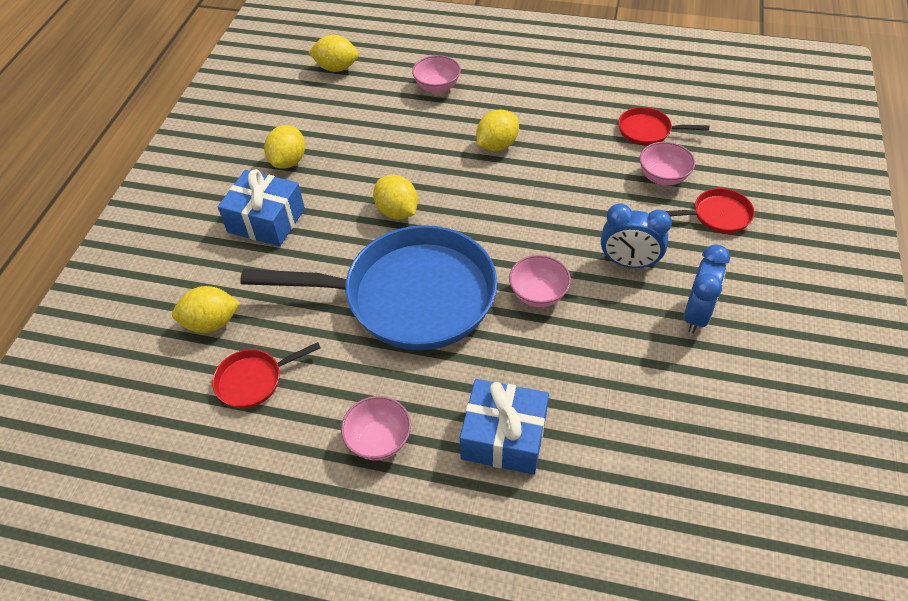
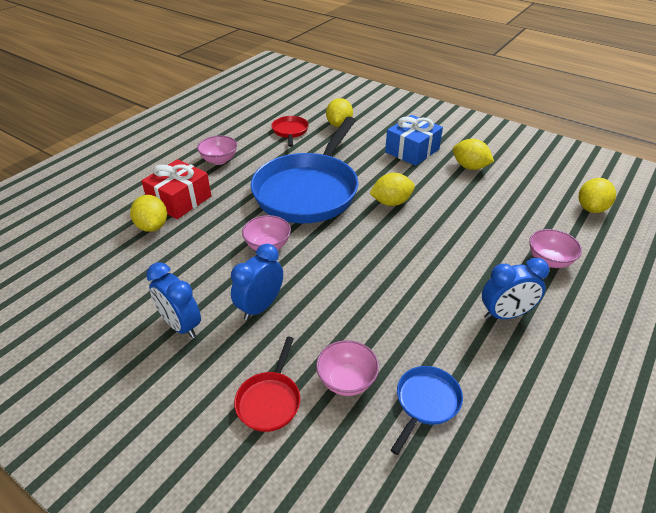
camera: 110 degrees right, 10 degrees down
(497, 145) = (447, 275): yellow lemon -> yellow lemon (152, 226)
(504, 437) = (180, 200): blue gift -> red gift
(525, 104) = (505, 314): none -> blue clock
(647, 131) = (426, 402): red pan -> blue pan

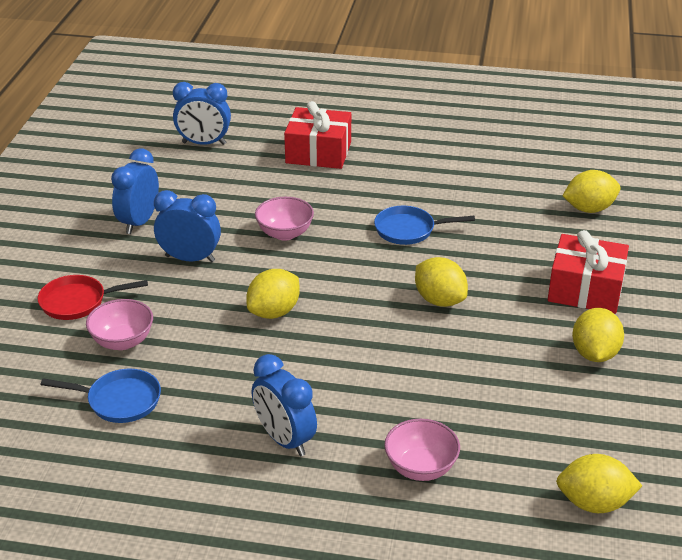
camera: 65 degrees right, 5 degrees down
(101, 254) = (204, 143): none -> blue clock
(152, 226) = (263, 154): yellow lemon -> yellow lemon (274, 312)
(219, 160) = (414, 149): pink bowl -> none
(290, 131) = (529, 176): red pan -> none
(308, 191) = (408, 230): blue pan -> blue pan, size x0.42
(412, 150) = (585, 289): blue gift -> red gift

